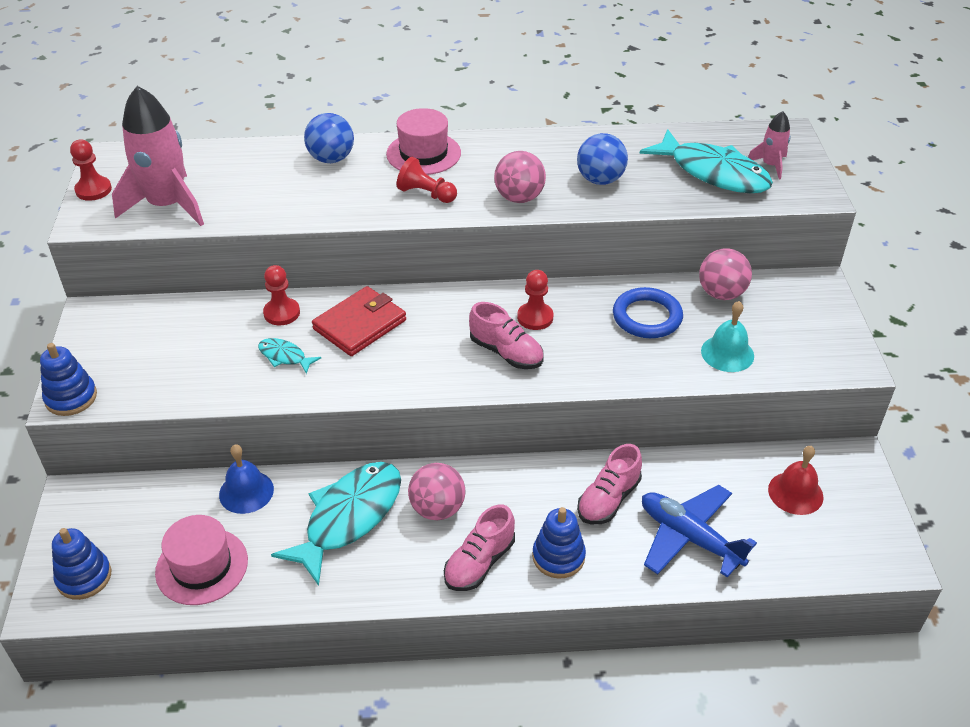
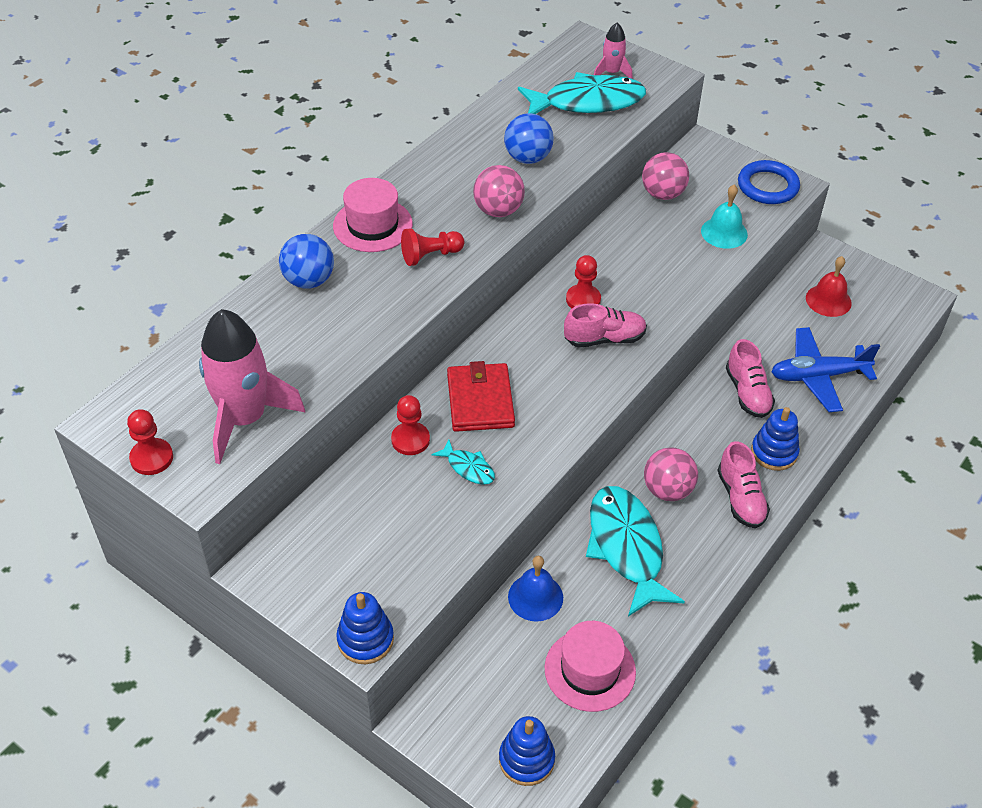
camera: 50 degrees left, 5 degrees up
(284, 356) = (468, 468): turquoise fish -> turquoise fish turned 120 degrees counterclockwise
(647, 317) = (646, 244): blue ring -> blue ring (767, 186)

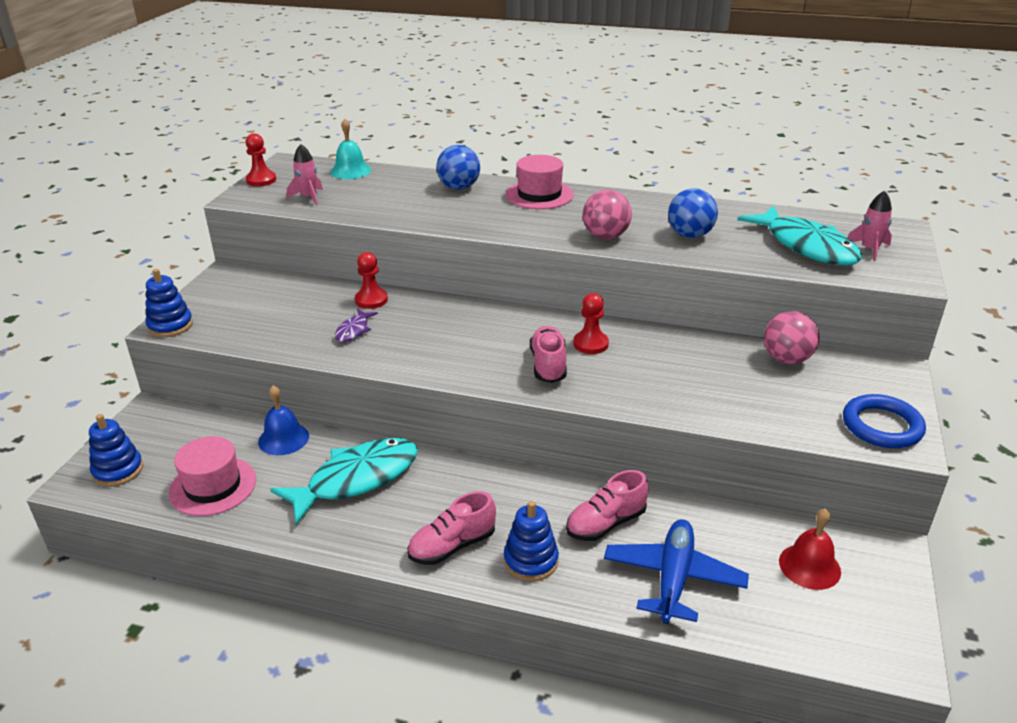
camera: 70 degrees right, 15 degrees down
(245, 418) = (308, 197): pink rocket -> pink rocket, size x0.49
(430, 255) = (523, 221): red pawn -> none
(468, 468) = (354, 330): turquoise fish -> purple fish
(480, 401) = (430, 320): red wallet -> none
(604, 339) = (548, 365): pink shoe -> pink shoe turned 150 degrees counterclockwise
(667, 490) = (438, 491): pink ball -> none
(724, 232) = (769, 408): turquoise bell -> turquoise bell (350, 171)
(818, 376) = (673, 578): blue plane -> blue plane turned 45 degrees clockwise

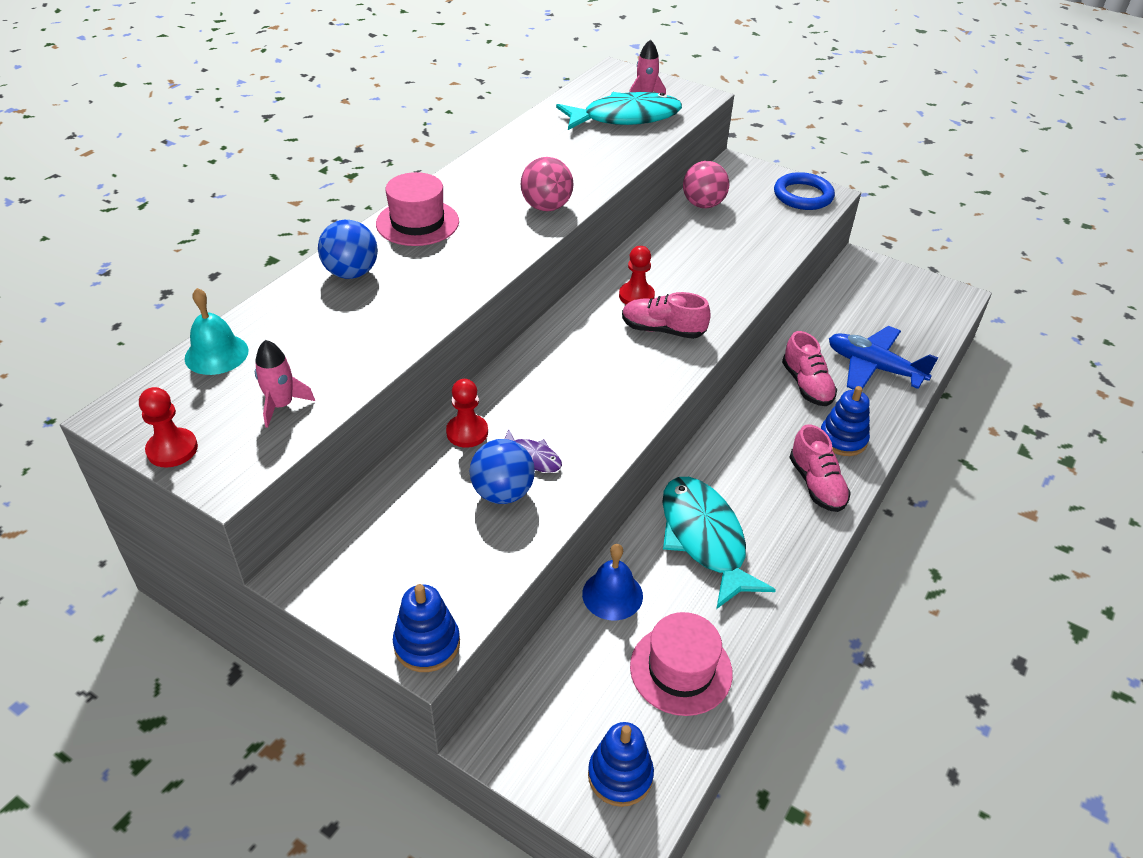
camera: 75 degrees left, 10 degrees up
(690, 235) = (571, 163): blue ball -> blue ball (502, 493)
(809, 566) = (870, 301): red bell -> none

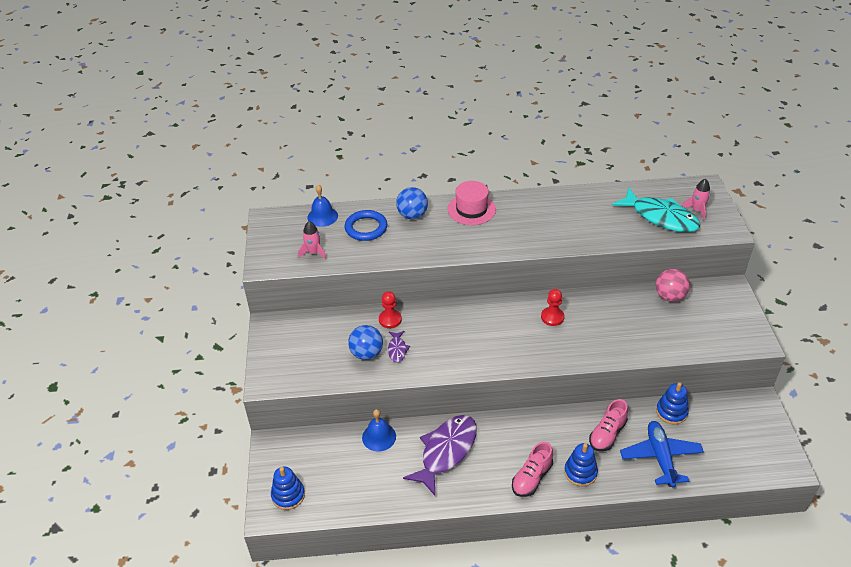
camera: 55 degrees right, 0 degrees up
(172, 449) = (263, 243): red pawn -> none
(216, 354) = (322, 216): turquoise bell -> blue bell
(427, 644) = (268, 382): blue stacking toy -> blue stacking toy (671, 412)
(546, 207) = (538, 239): pink ball -> none
(662, 330) = (537, 342): pink shoe -> none
(681, 669) = (360, 486): pink hat -> none
(704, 538) = (446, 451): turquoise fish -> purple fish
(803, 195) = (740, 332): blue ring -> blue ring (366, 228)

